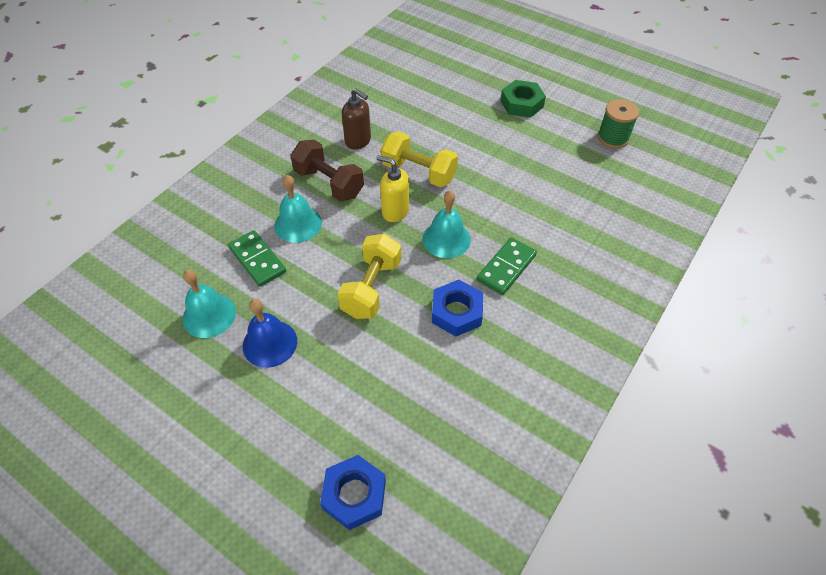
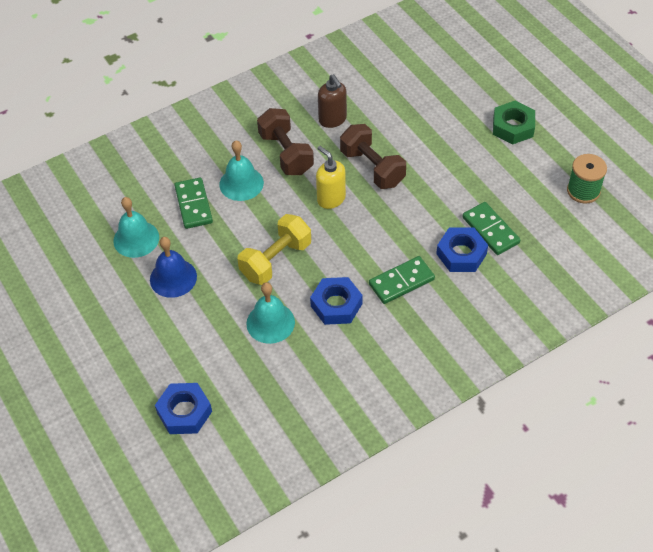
camera: 25 degrees right, 0 degrees up
(419, 172) = (372, 168): yellow dumbbell -> brown dumbbell
(446, 239) = (363, 239): turquoise bell -> turquoise bell (270, 322)
(545, 224) = (461, 254): none -> blue nut
(557, 194) = (490, 230): none -> green domino

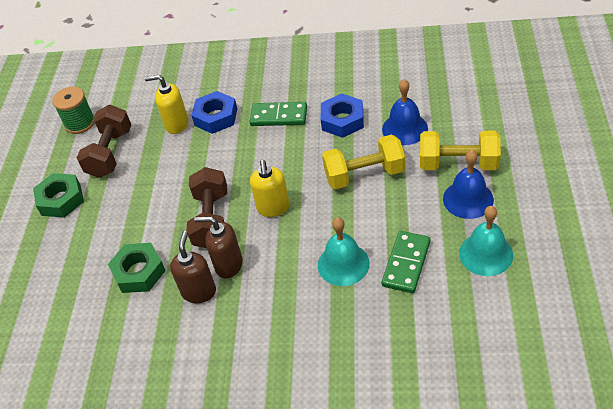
camera: 140 degrees left, 5 degrees down
(184, 412) = (513, 94): blue nut -> none
(199, 307) = (458, 164): none -> yellow dumbbell
(270, 322) = (404, 128): turquoise bell -> blue bell
(286, 153) = (275, 276): brown dumbbell -> brown dumbbell (110, 153)
(328, 144) = (228, 265): none -> brown soap dispenser
(390, 111) = (139, 272): none -> green nut
(490, 230) = (176, 124): green domino -> yellow soap dispenser

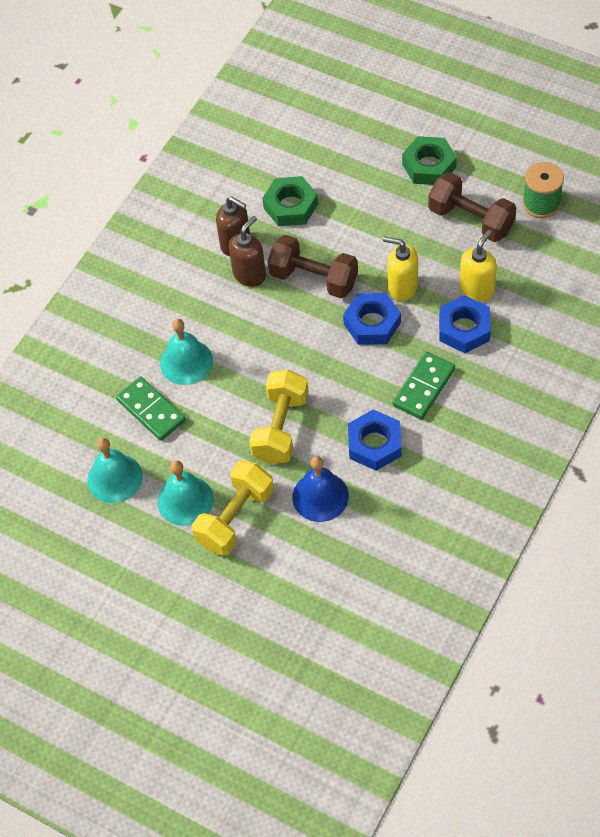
camera: 115 degrees right, 10 degrees up
(237, 166) = (372, 323): none -> blue nut
(273, 208) = (293, 333): yellow soap dispenser -> yellow soap dispenser (402, 287)
(468, 199) = (185, 500): blue bell -> turquoise bell

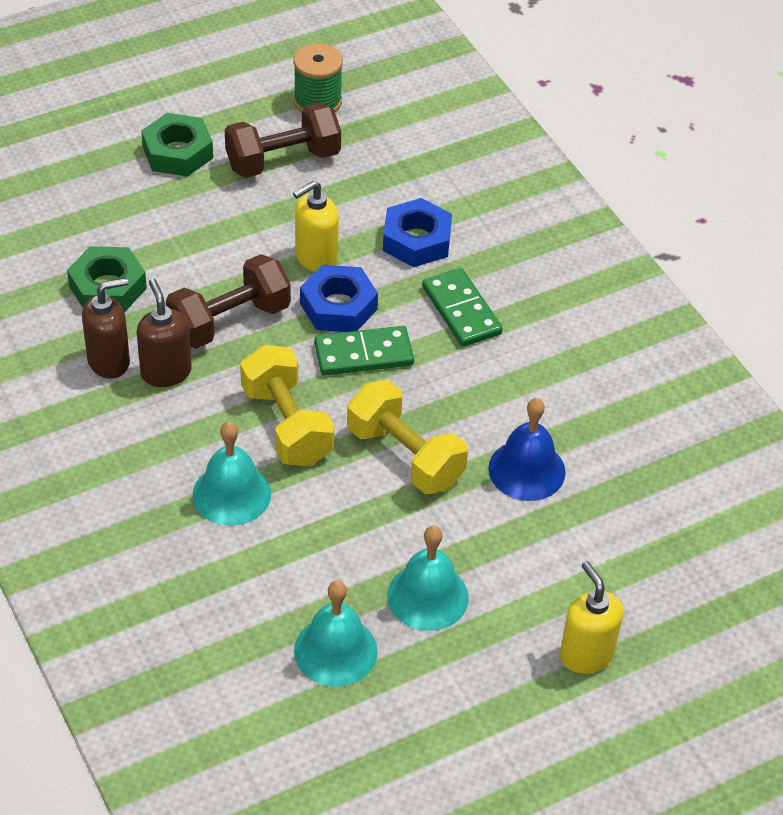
camera: 65 degrees left, 10 degrees down
(151, 410) = (269, 564): green domino -> green domino (363, 354)
(235, 518) = (492, 561): yellow dumbbell -> yellow dumbbell (287, 425)
(374, 444) = (498, 388): blue nut -> none
(477, 289) = (376, 204): yellow soap dispenser -> yellow soap dispenser (586, 654)

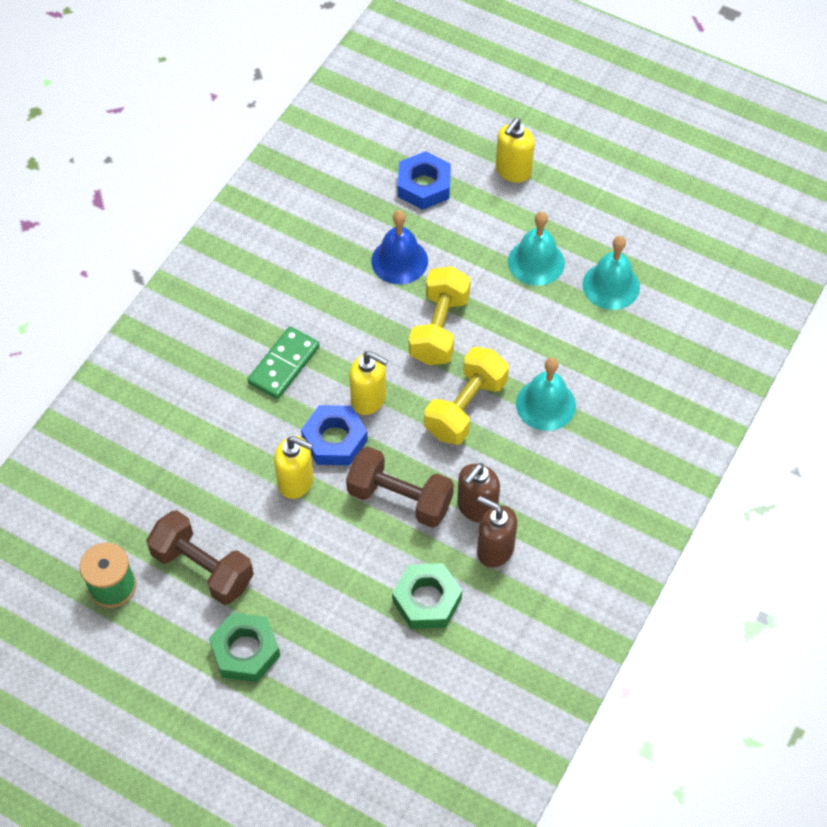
camera: 120 degrees left, 10 degrees up
(363, 354) = (369, 399): green domino -> yellow soap dispenser
(417, 240) = (231, 428): blue nut -> blue nut (424, 186)

